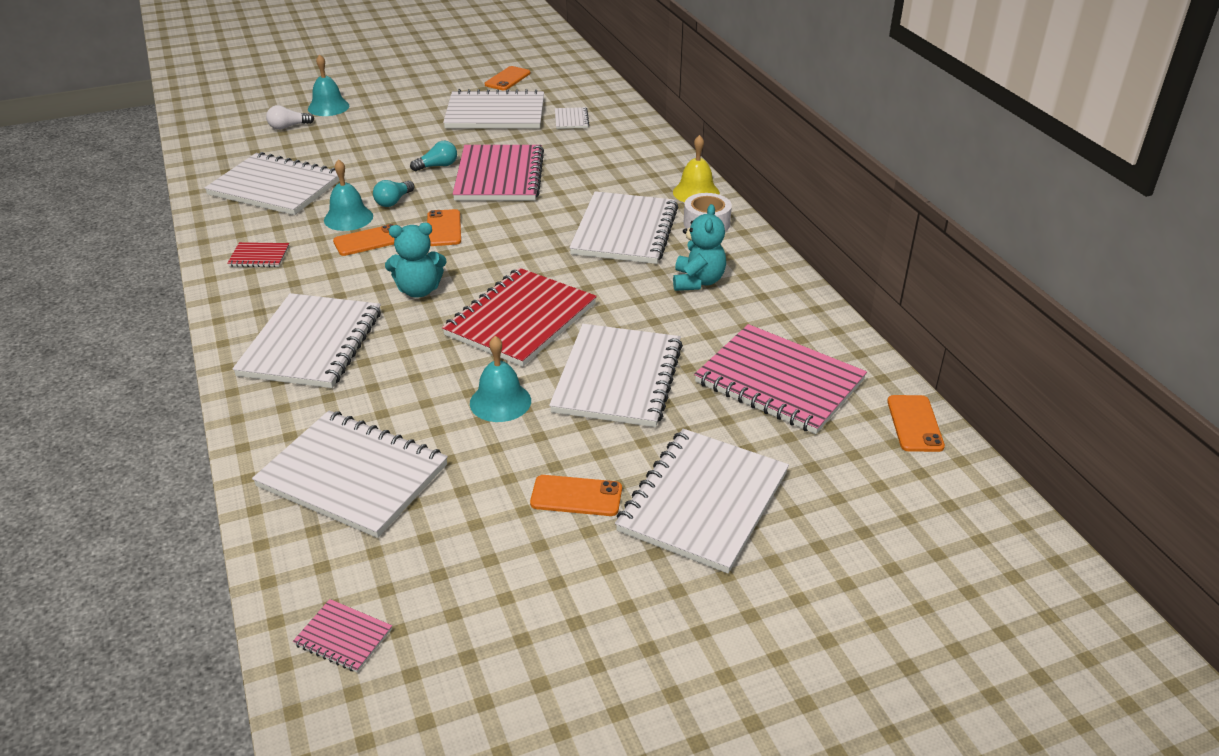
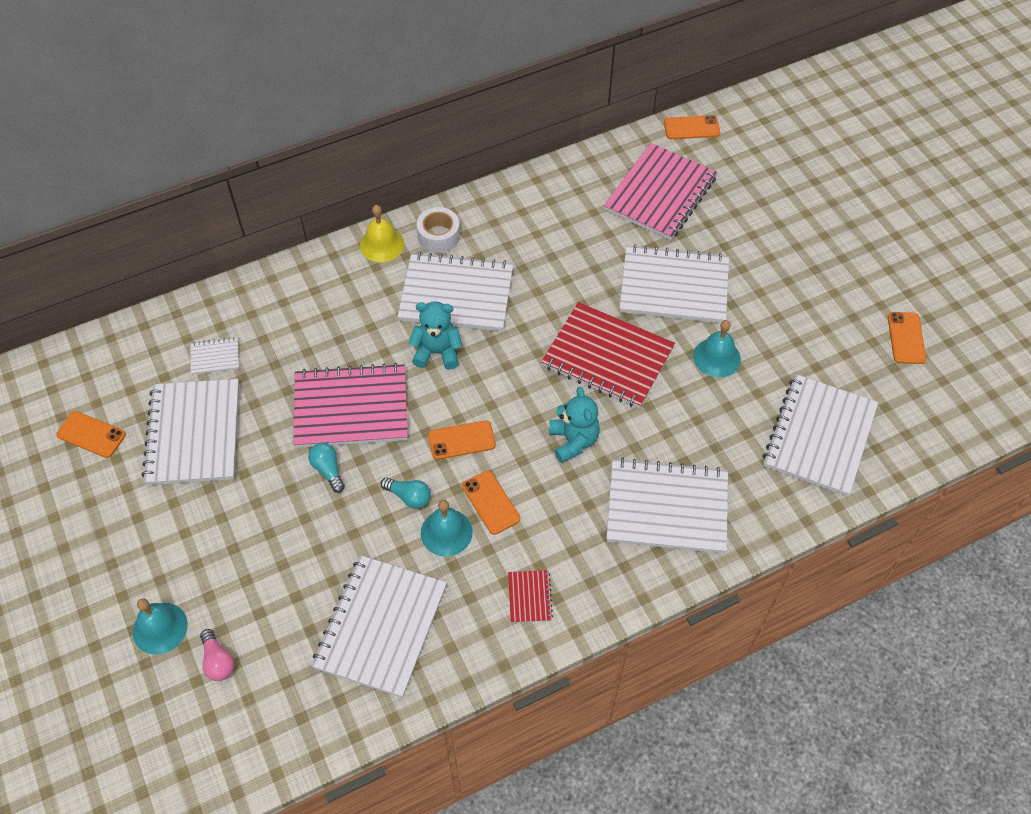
camera: 95 degrees left, 20 degrees up
(288, 127) = (218, 661): white light bulb -> pink light bulb
(343, 637) = (957, 408): pink notebook -> none
(576, 496) = (805, 301): orange phone -> orange phone (906, 338)
(698, 281) = (535, 241): turquoise teddy bear -> turquoise teddy bear (437, 352)
(703, 502) = (792, 235): white notebook -> none

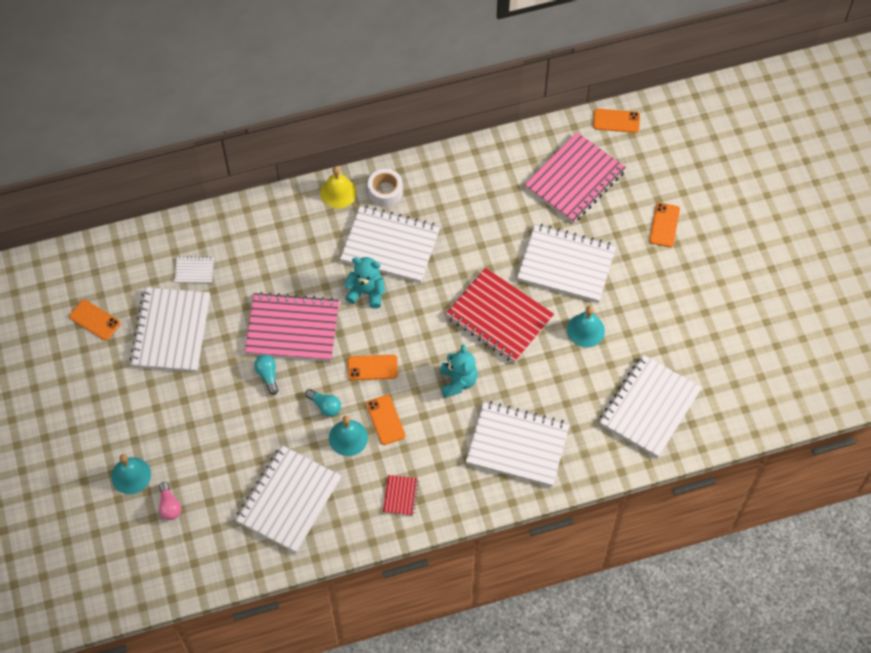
camera: 10 degrees right, 5 degrees up
(906, 338) = (742, 337): orange phone -> orange phone (664, 225)

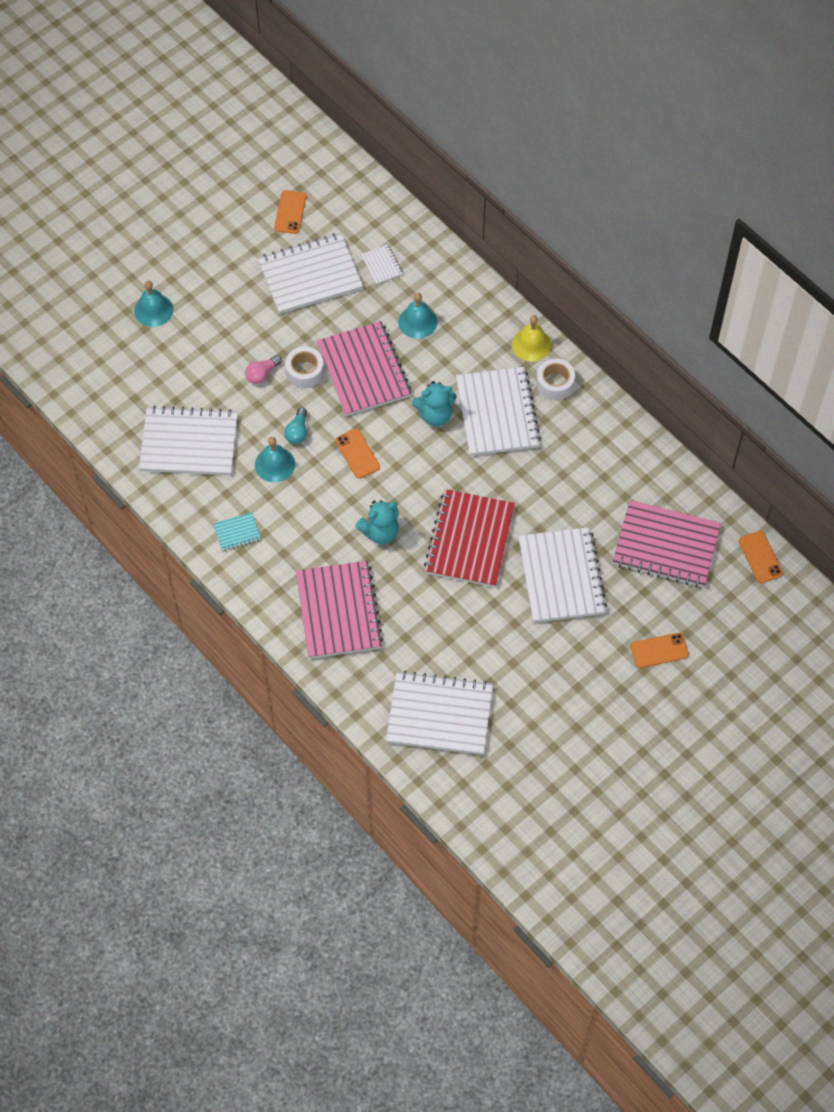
camera: 65 degrees right, 0 degrees up
(169, 506) = (139, 352): pink light bulb -> pink light bulb (262, 374)
(268, 375) = (305, 372): turquoise light bulb -> white tape
(366, 292) = (435, 415): turquoise teddy bear -> turquoise teddy bear turned 90 degrees clockwise
(385, 420) = (308, 487): orange phone -> none
(400, 496) = (237, 532): red notebook -> turquoise notebook
(517, 445) = (338, 611): white notebook -> pink notebook
(585, 330) = (496, 623): turquoise bell -> turquoise bell (417, 322)

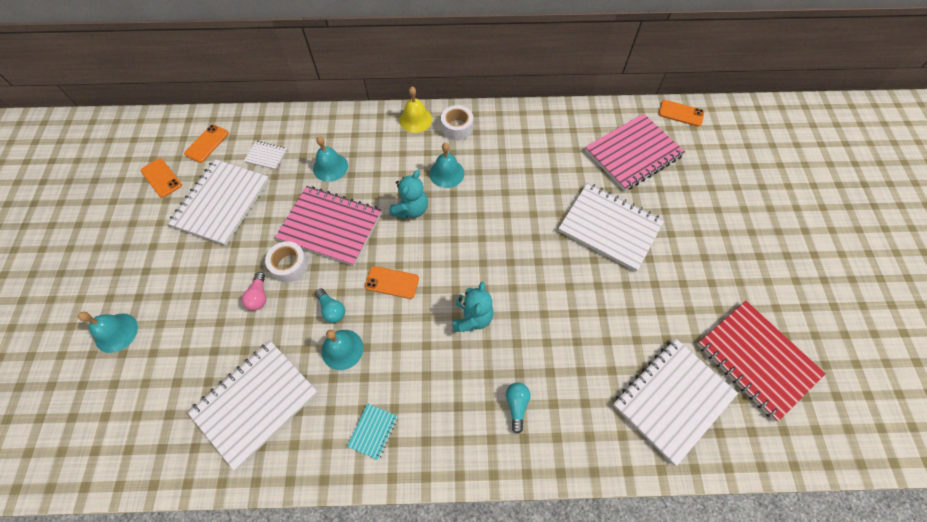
camera: 50 degrees left, 0 degrees up
(338, 611) = (516, 405): pink notebook -> turquoise light bulb
(469, 540) = (531, 262): red notebook -> red notebook (756, 359)
(497, 413) = (446, 173): white notebook -> turquoise bell
(659, 650) = (714, 212): orange phone -> orange phone (207, 143)

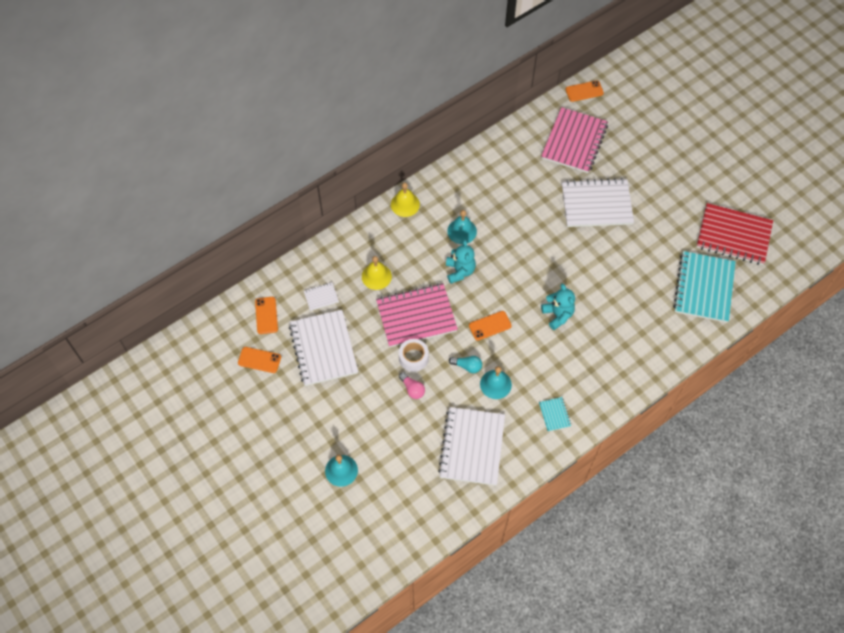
camera: 35 degrees left, 0 degrees up
(330, 167) = (376, 276): turquoise bell -> yellow bell
(457, 127) = (440, 193): white tape -> none
(516, 405) = (623, 347): turquoise light bulb -> none
(672, 400) = (704, 288): white notebook -> turquoise notebook

